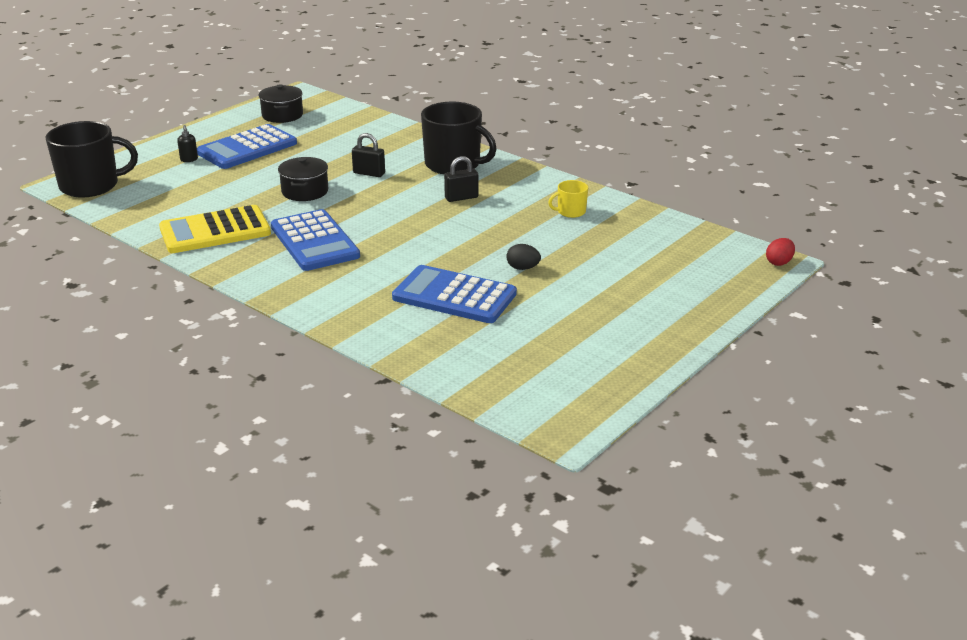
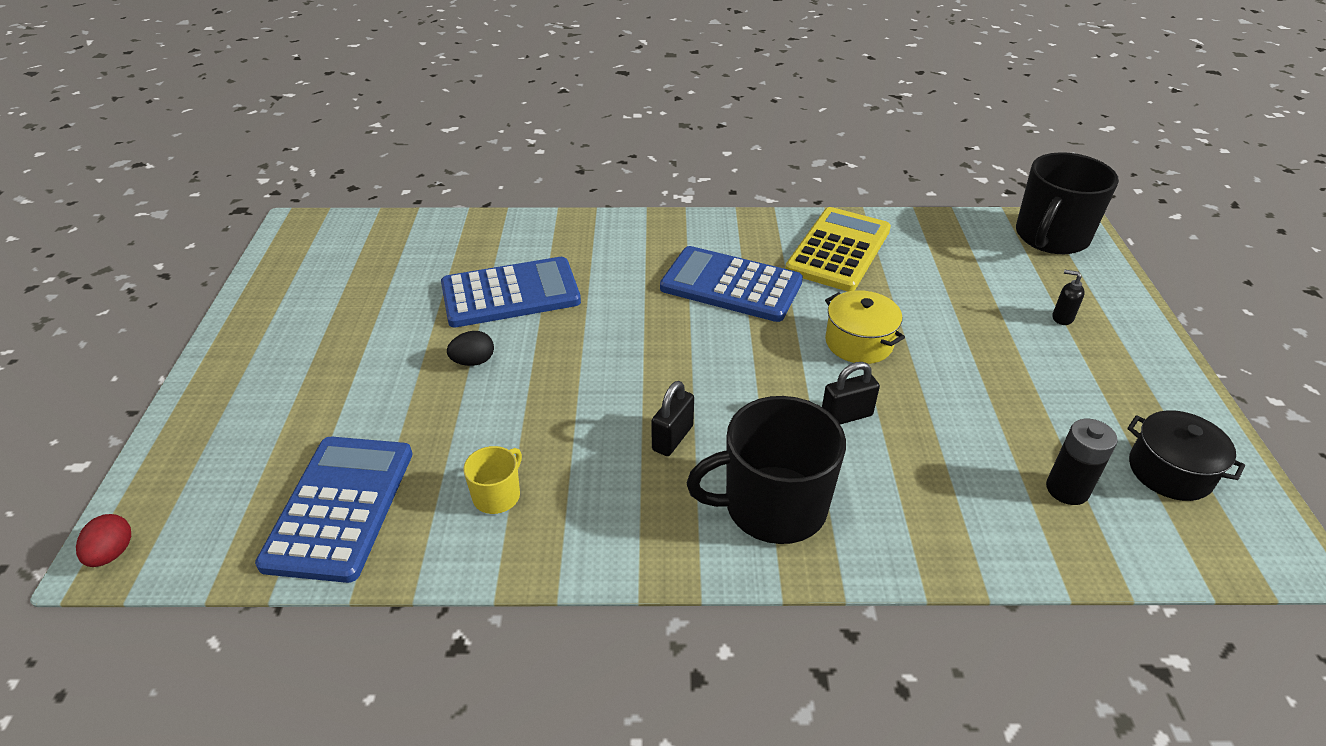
camera: 140 degrees right, 10 degrees up
(247, 148) = (1054, 373): blue calculator -> blue calculator (340, 507)
(305, 191) = (859, 342): black pot -> yellow pot
(331, 126) = (1067, 489): none -> black battery

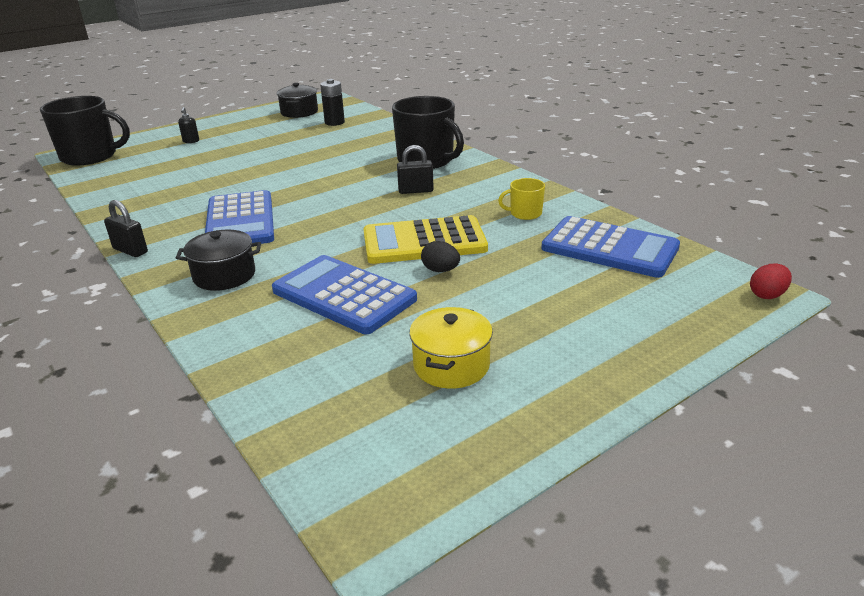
camera: 125 degrees left, 10 degrees down
(340, 507) = (609, 248): blue calculator -> blue calculator turned 120 degrees counterclockwise
(624, 249) = (224, 275): none -> black pot
(838, 250) = (156, 203): yellow calculator -> yellow calculator (424, 242)
(846, 416) = (340, 162): black padlock -> black padlock (130, 251)
(859, 342) = (268, 174): yellow pot -> yellow pot (451, 365)

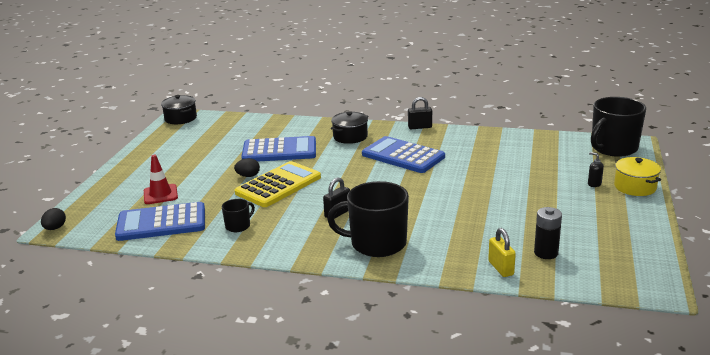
camera: 140 degrees right, 5 degrees down
(299, 112) = (613, 252): black pot -> black pot (180, 118)
(378, 125) = (501, 268): none -> yellow padlock
(451, 365) = (197, 149): yellow pot -> yellow pot (635, 187)
(525, 213) = (238, 226): yellow mug -> black mug
(585, 290) = (160, 194): none -> red traffic cone
(767, 295) = (55, 228): red egg -> black egg

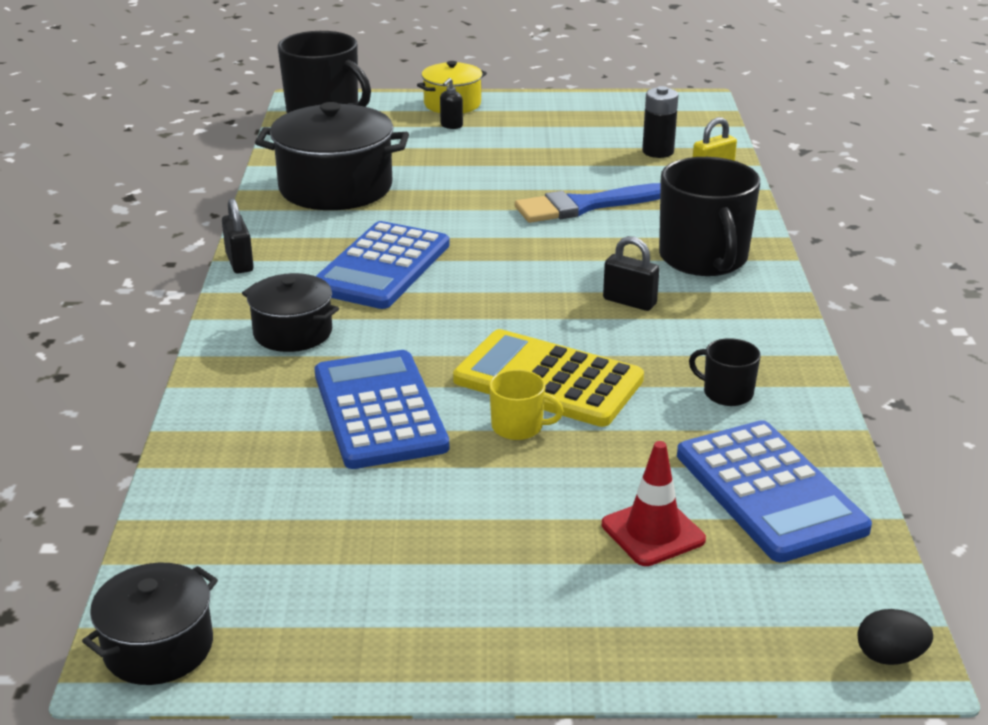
camera: 105 degrees left, 5 degrees up
(248, 176) = (518, 427): black egg -> yellow mug
(460, 215) = (584, 206): none -> blue brush
(500, 148) = (335, 187): none -> black pot

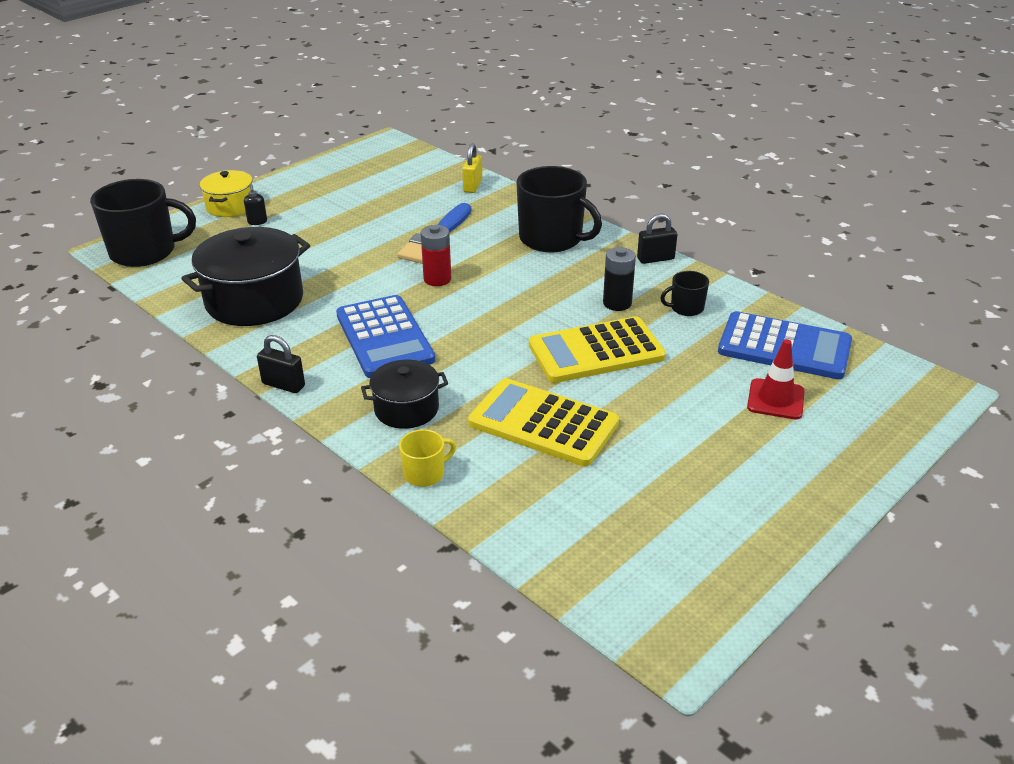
camera: 45 degrees left, 5 degrees up
(158, 647) = (676, 633): black pot -> none
(379, 410) = (543, 423): blue calculator -> yellow calculator
(518, 242) = (437, 279): none -> red battery
(518, 427) = (627, 386): yellow mug -> yellow mug (425, 473)
(629, 302) = (558, 283): black padlock -> black padlock (655, 259)
(658, 152) = (418, 184): black battery -> black battery (617, 303)
(889, 656) = (942, 392): black egg -> none

